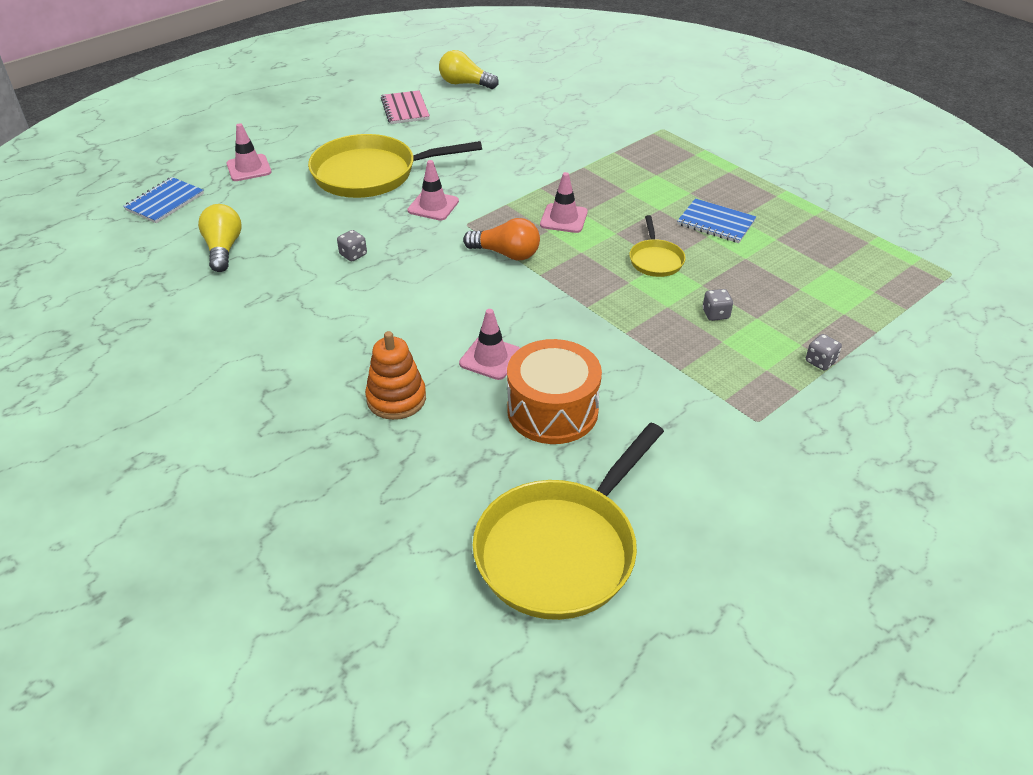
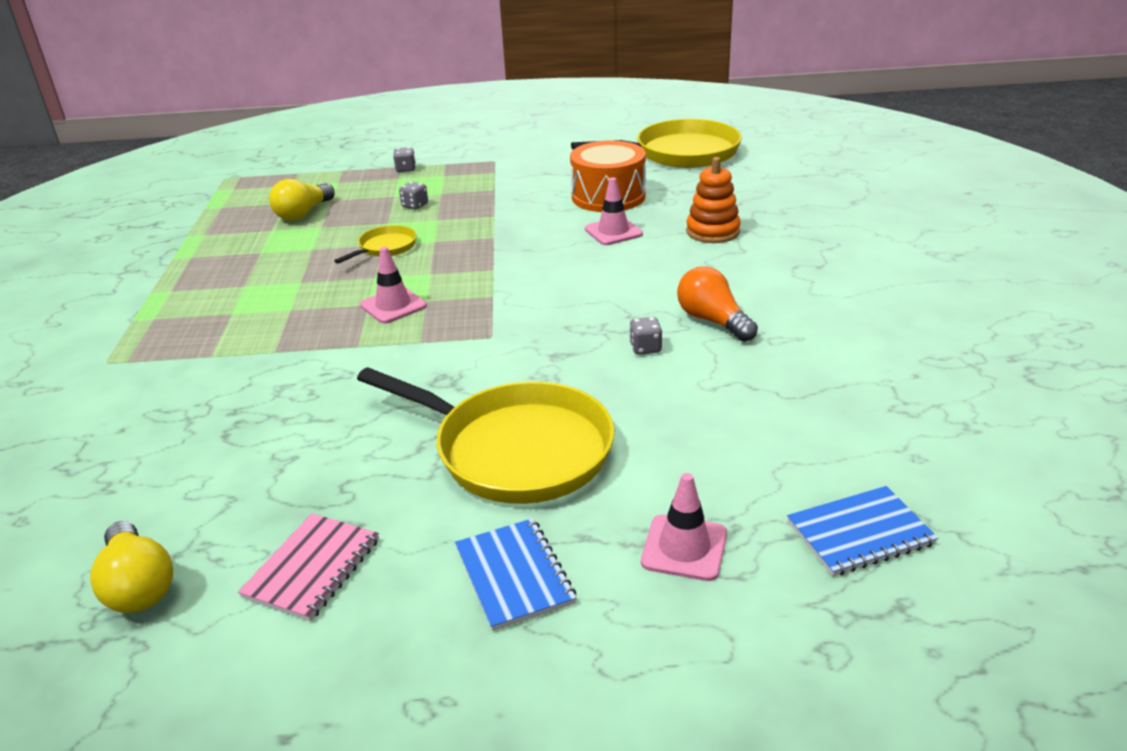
camera: 140 degrees left, 10 degrees down
(223, 249) = (797, 413): yellow light bulb -> yellow light bulb (303, 213)
(433, 206) = (497, 370): pink traffic cone -> none
(506, 254) = (495, 295): orange light bulb -> orange light bulb (713, 321)
(716, 223) = (284, 255): blue notebook -> blue notebook (514, 575)

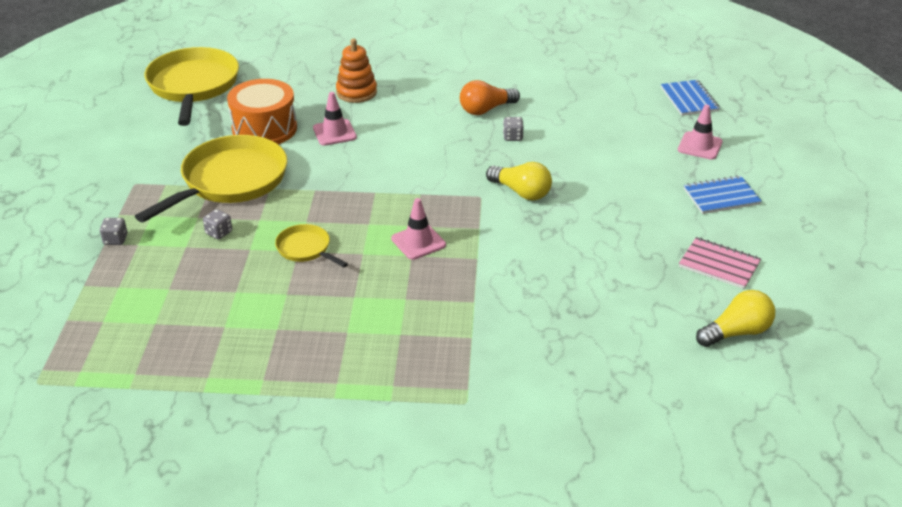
camera: 85 degrees left, 5 degrees up
(303, 213) = (194, 306): yellow light bulb -> yellow light bulb (521, 192)
(515, 450) = (616, 192): yellow pan -> yellow pan (230, 181)

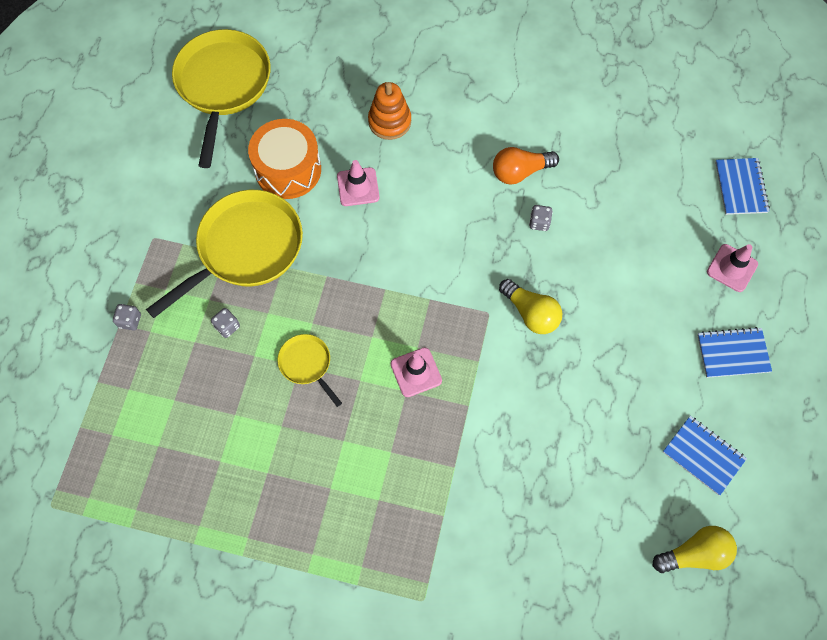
camera: 10 degrees right, 30 degrees up
(719, 265) = (703, 455): pink notebook -> blue notebook

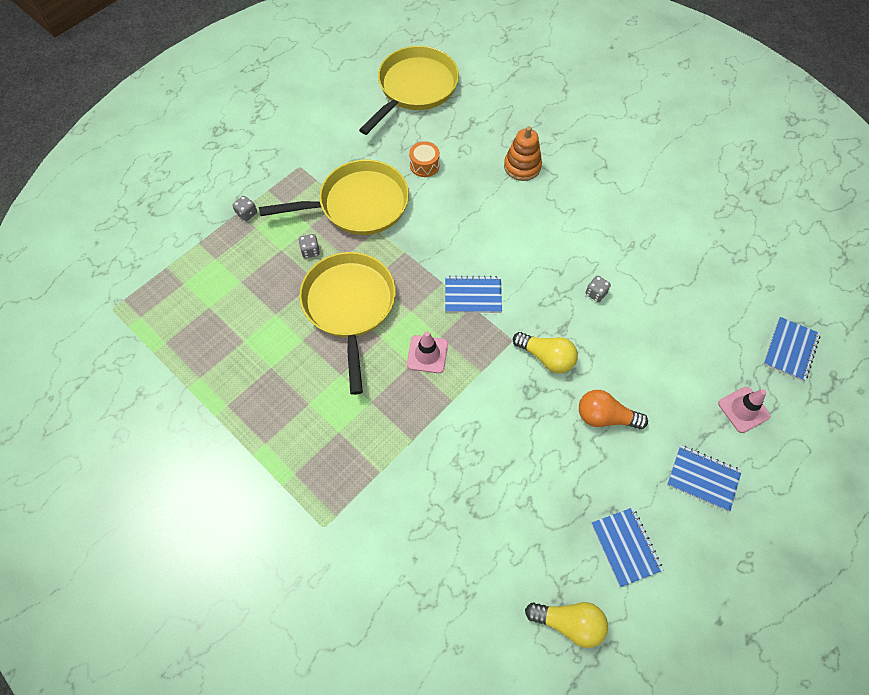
camera: 30 degrees right, 5 degrees down
(288, 169) = (424, 165): orange drum -> orange drum, size x0.53
(307, 364) = (349, 306): yellow pan -> yellow pan, size x2.10
(358, 187) = (468, 201): pink traffic cone -> none
(423, 287) = (473, 295): none -> blue notebook
(520, 172) = (603, 249): orange light bulb -> orange light bulb (605, 417)
(530, 313) = (546, 357): yellow light bulb -> yellow light bulb turned 45 degrees counterclockwise

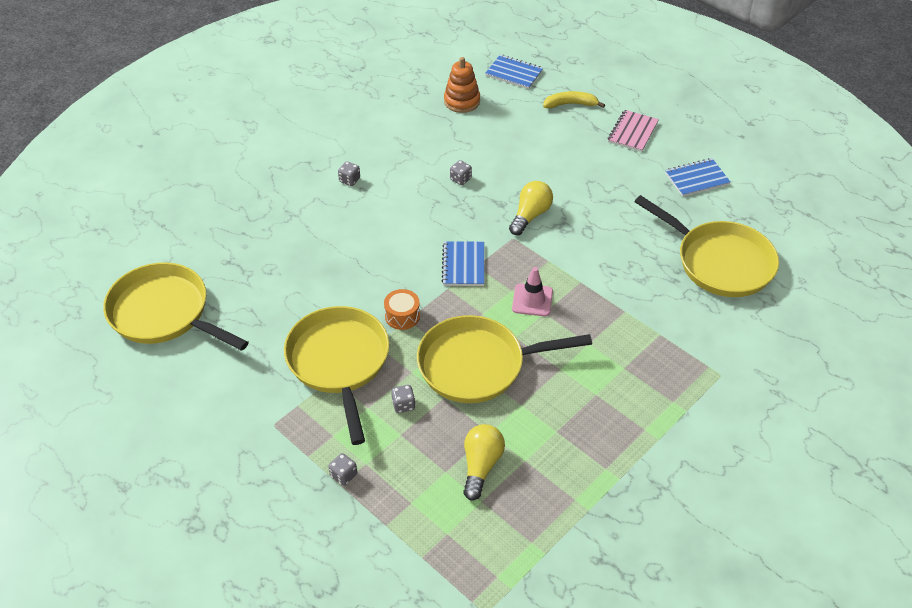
camera: 90 degrees left, 15 degrees down
(424, 165) = (288, 303): orange drum -> orange drum (402, 316)
(485, 552) = (719, 262): none -> yellow pan
(522, 166) = (300, 223): orange stacking toy -> orange stacking toy (462, 101)
(569, 623) = (763, 214): yellow light bulb -> yellow light bulb (481, 466)
(583, 199) = (349, 180): none -> grey dice
(605, 417) = (586, 182): orange light bulb -> none
(703, 478) = (632, 132): blue notebook -> pink notebook
(743, 409) = (570, 104): pink traffic cone -> yellow banana

